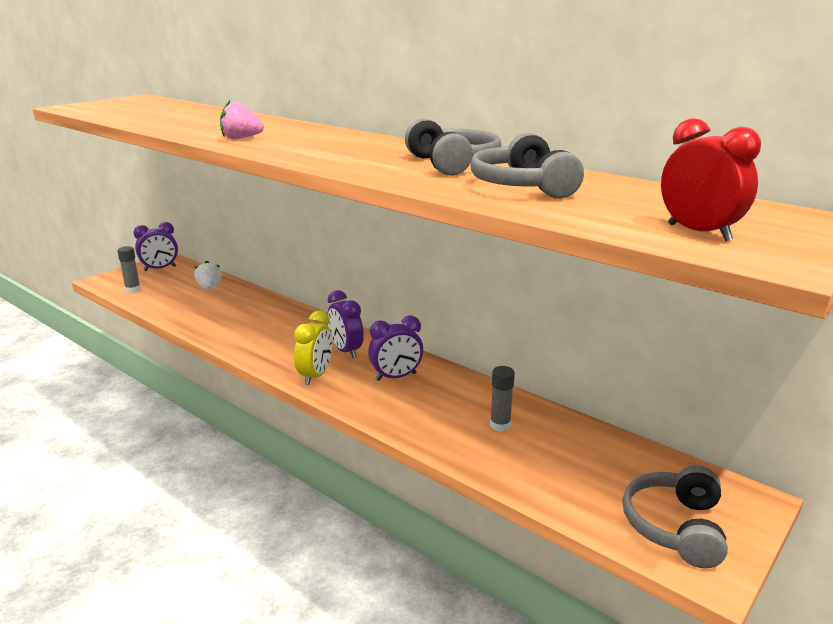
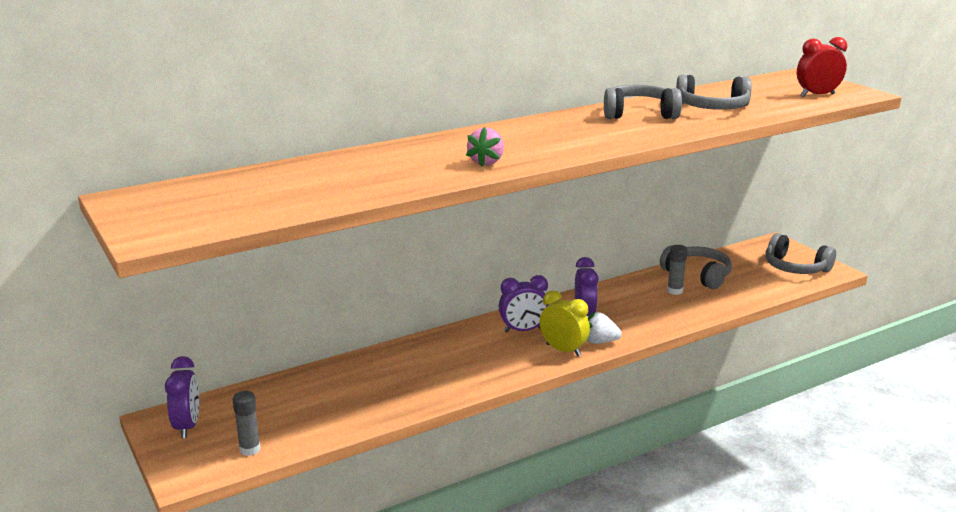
camera: 70 degrees left, 0 degrees up
(209, 288) = (298, 392): white strawberry -> white strawberry (599, 342)
(561, 438) = (697, 275): none -> grey headphones

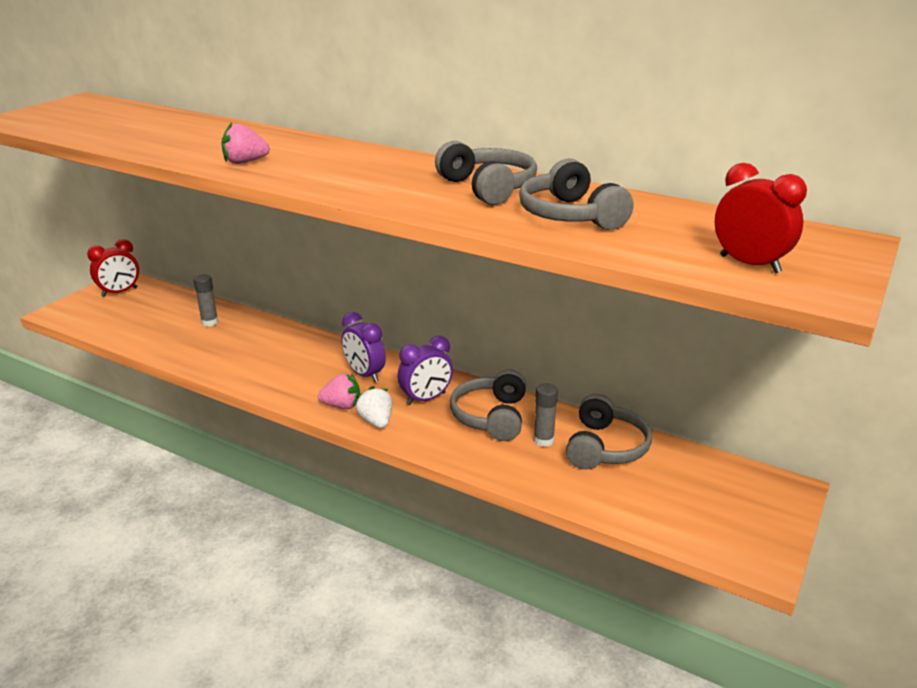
camera: 60 degrees right, 5 degrees up
(187, 426) = (119, 292): purple clock -> red clock
(250, 449) = (99, 321): grey glue stick -> grey glue stick (209, 322)
(563, 350) = (342, 406): yellow clock -> pink strawberry
(795, 267) = (725, 523): grey headphones -> grey headphones (491, 417)

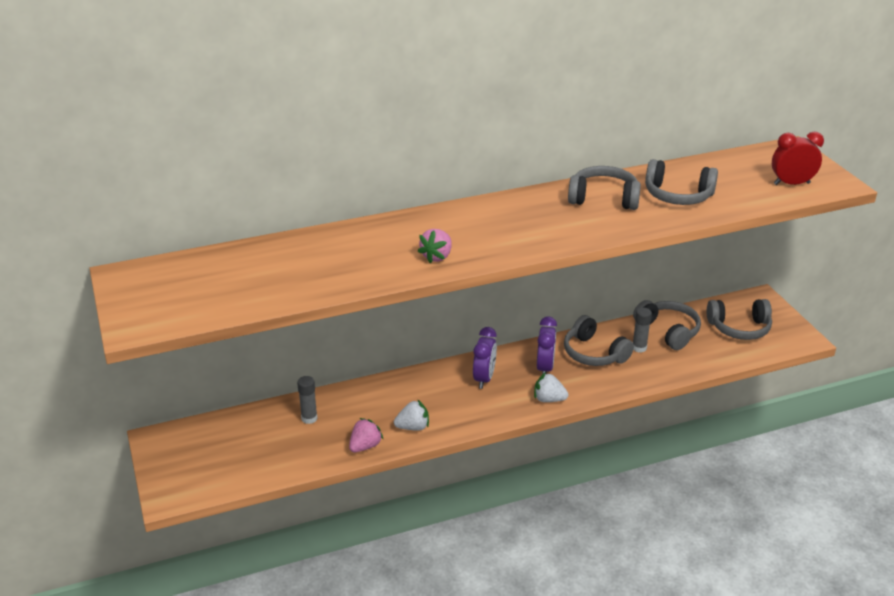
camera: 50 degrees left, 5 degrees up
(119, 292) = (178, 448): red clock -> none
(248, 370) = (413, 427): none -> white strawberry
(342, 406) = (513, 405): pink strawberry -> pink strawberry (365, 446)
(364, 374) = (484, 378): purple clock -> purple clock turned 75 degrees counterclockwise
(696, 497) = (739, 328): none -> grey headphones

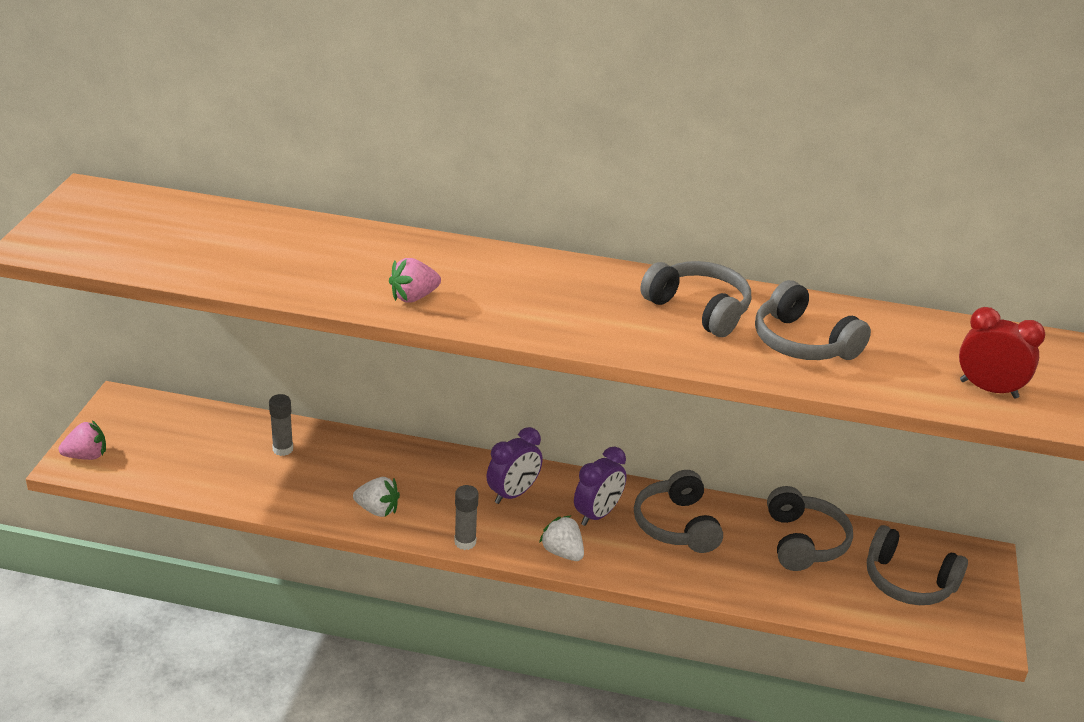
camera: 30 degrees right, 0 degrees up
(365, 446) = (306, 506): pink strawberry -> pink strawberry (86, 456)
(639, 348) = (742, 545): grey glue stick -> grey glue stick (465, 542)

